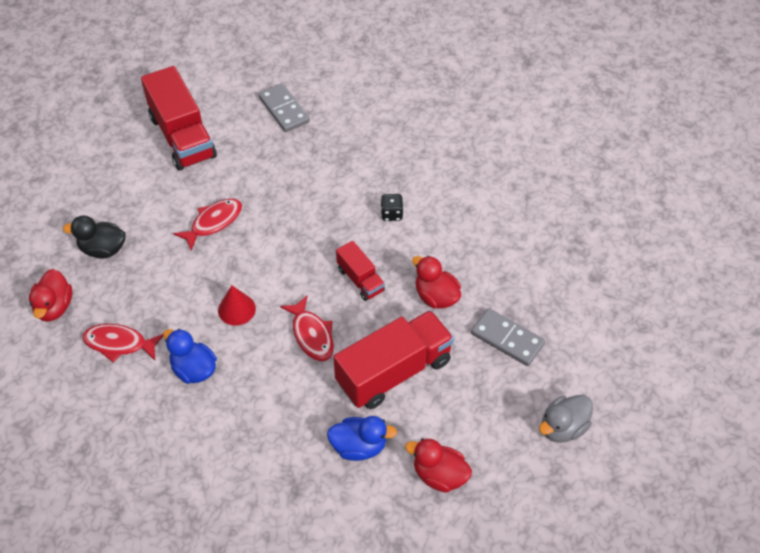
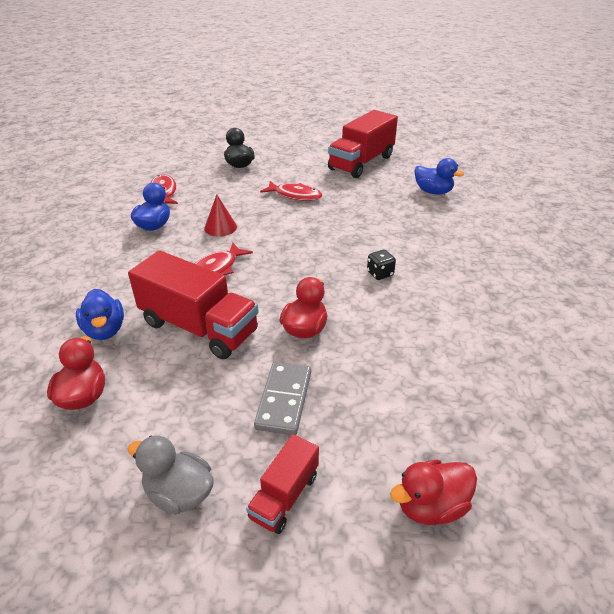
camera: 65 degrees right, 15 degrees down
(54, 307) = (181, 164): red duck -> red duck (431, 506)
(284, 110) = (433, 192): grey domino -> blue duck
(360, 280) = (291, 277): red truck -> red truck (284, 496)

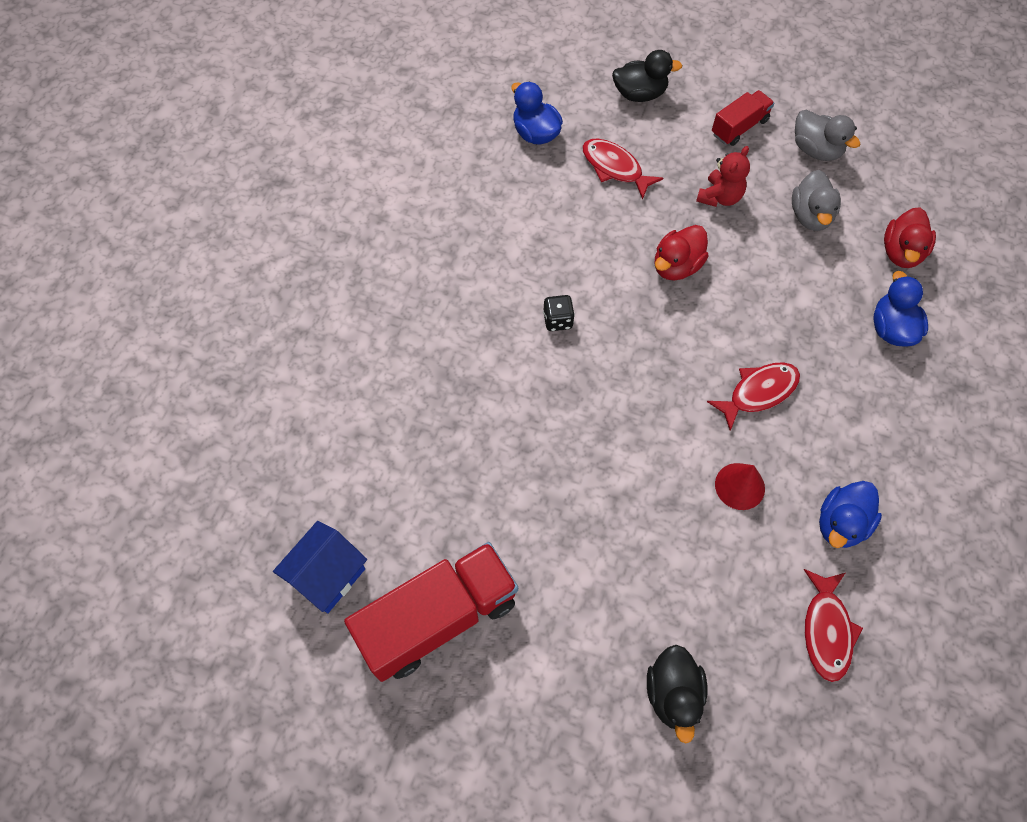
camera: 160 degrees left, 25 degrees up
(182, 407) = (810, 216): none -> grey duck
(199, 327) = (788, 302): red truck -> none
(284, 400) = (719, 197): grey domino -> red teddy bear
(295, 195) = (601, 540): red fish -> red fish (614, 168)
(423, 163) = (327, 575): none -> blue house
(431, 506) = (640, 94): red duck -> black duck
(433, 192) = (375, 475): blue duck -> blue duck (535, 133)

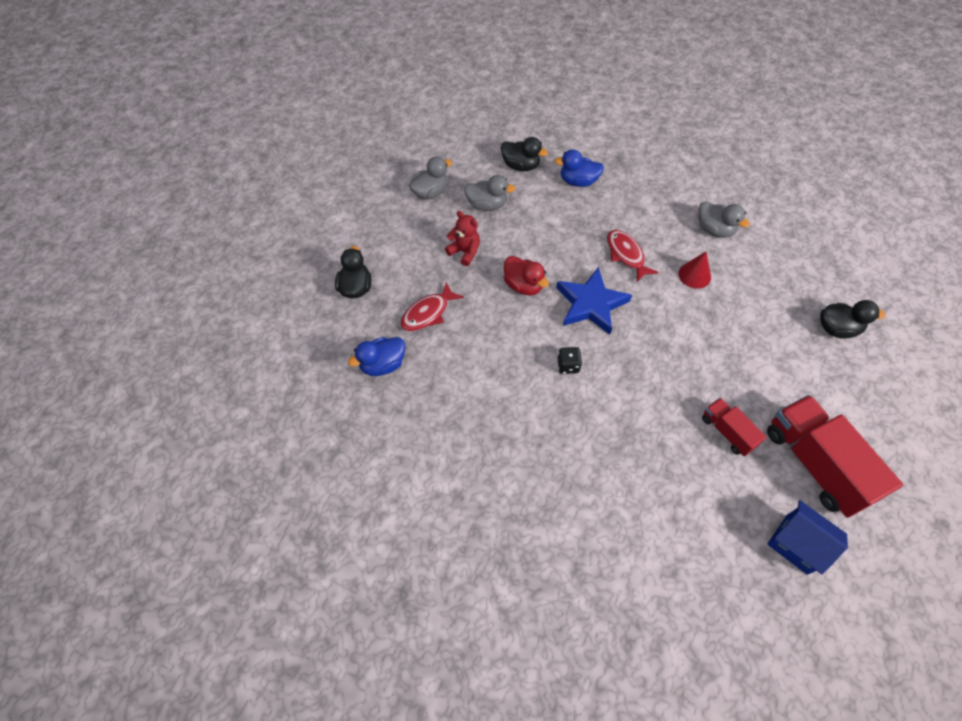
camera: 85 degrees left, 5 degrees down
(660, 346) = (591, 304): none -> blue star
(739, 127) = (402, 231): red truck -> red truck (727, 432)
(826, 630) = (782, 248): red fish -> none
(841, 523) = (714, 230): blue duck -> grey duck
(901, 252) = (521, 166): red duck -> black duck

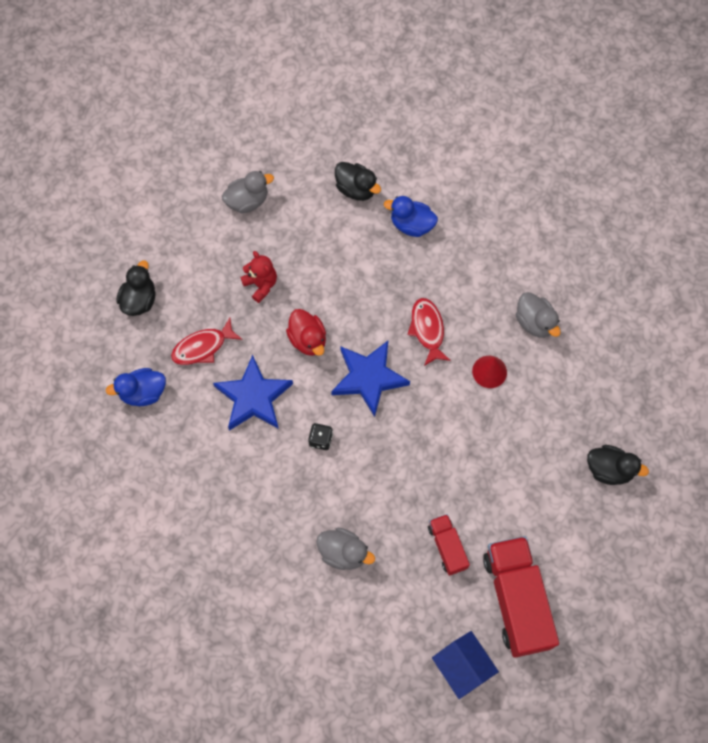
camera: 15 degrees right, 10 degrees up
(487, 205) = (302, 232): grey duck -> grey duck (343, 553)
(491, 344) = (253, 397): none -> blue star

